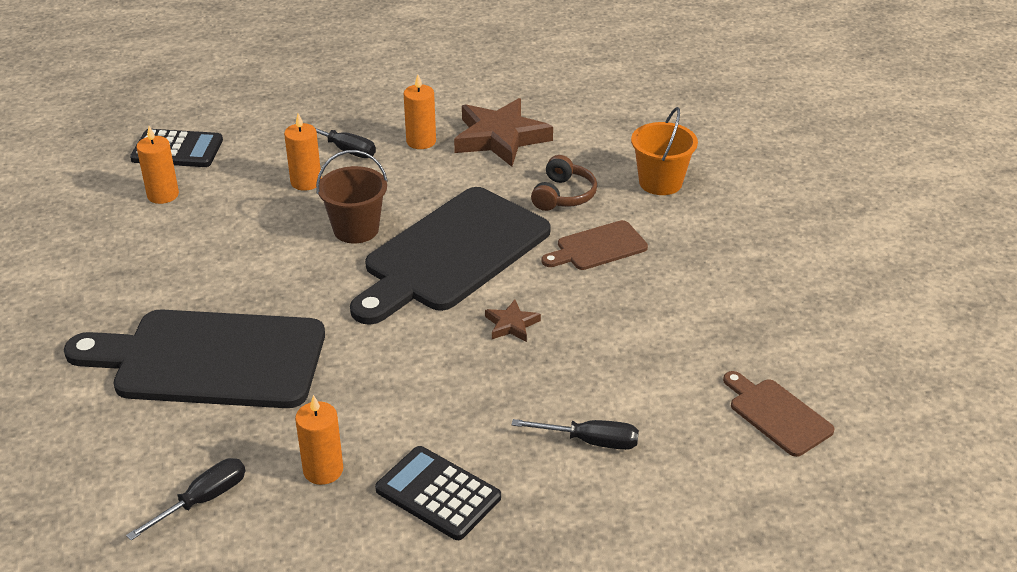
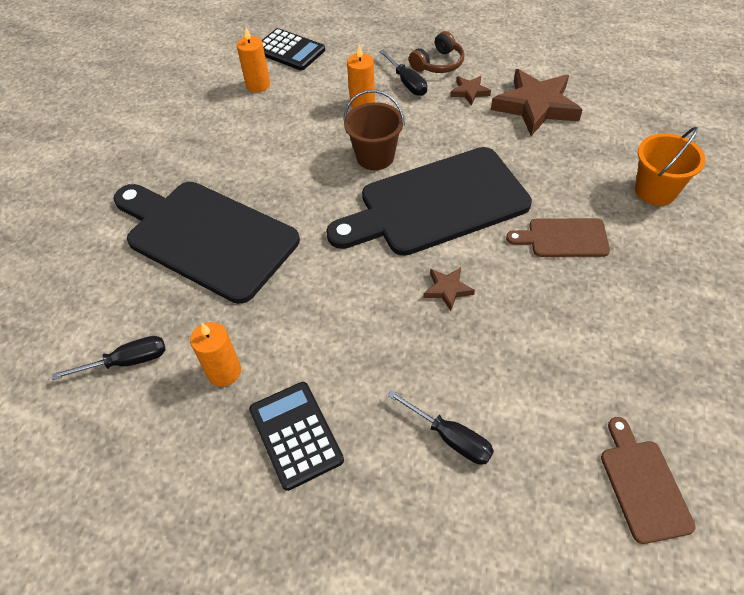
camera: 30 degrees right, 15 degrees up
(421, 141) = (469, 92): orange candle -> brown star
(563, 195) = (560, 177): brown headphones -> brown headphones (438, 64)

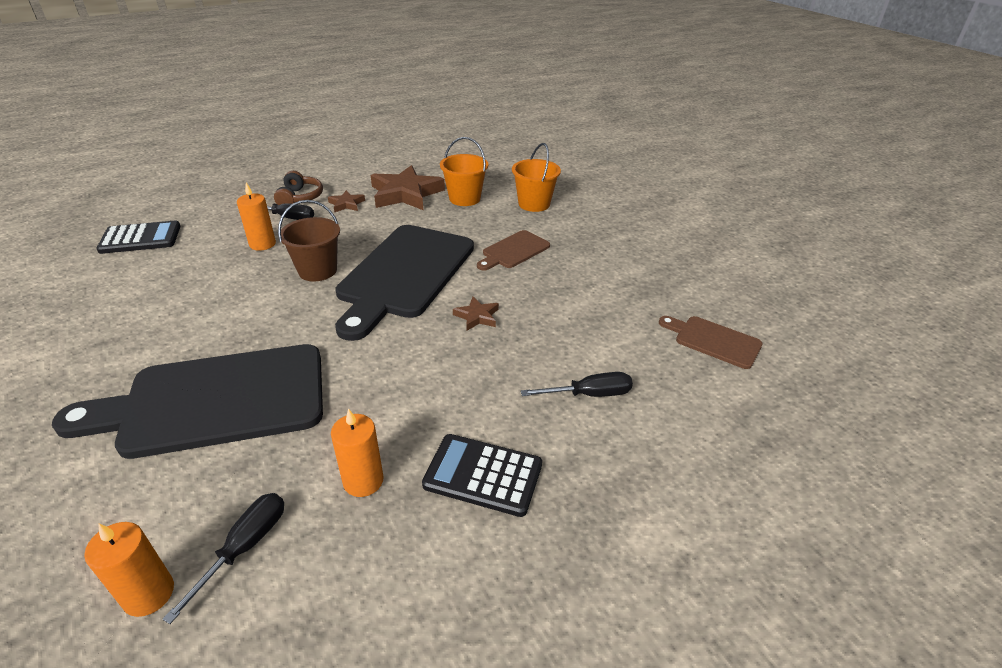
camera: 50 degrees left, 15 degrees down
(258, 85) = (134, 273): orange candle -> orange candle (149, 594)
(587, 143) = (464, 198): none -> orange bucket

